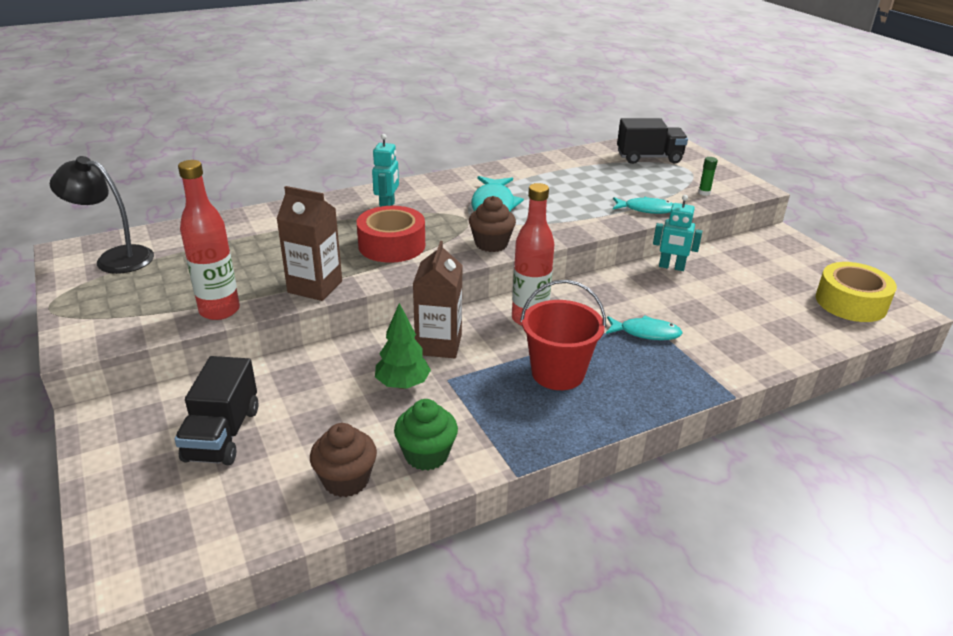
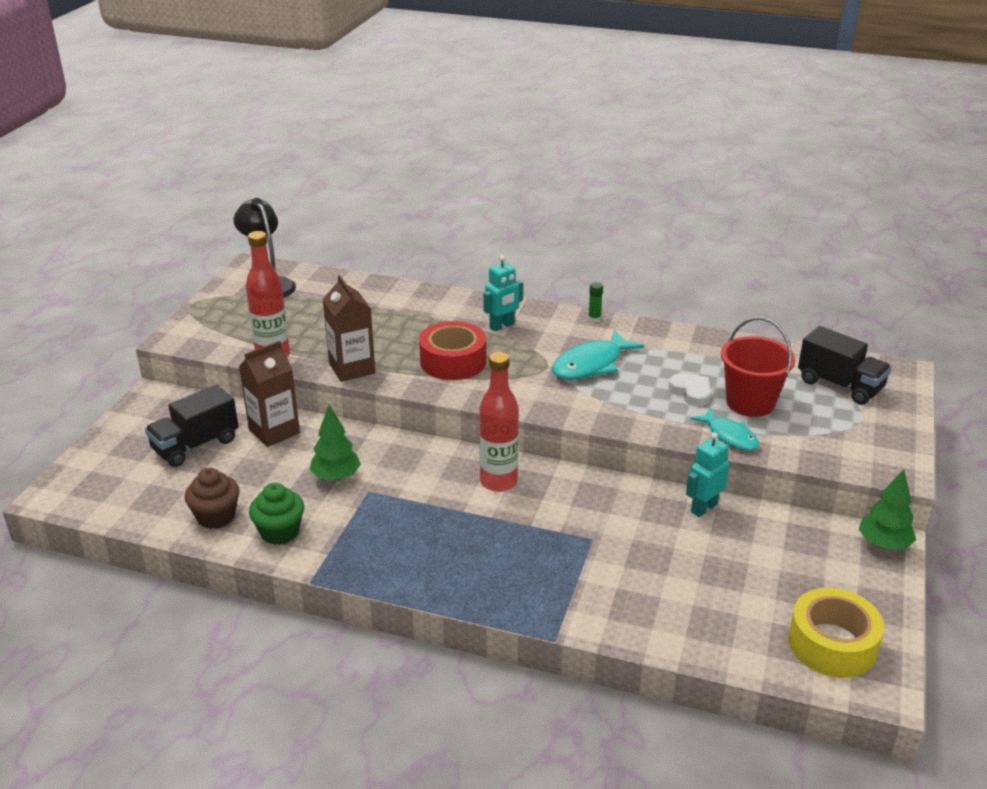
camera: 45 degrees right, 0 degrees up
(438, 344) = (402, 463): brown carton -> brown carton (274, 431)
(491, 244) = (530, 398): brown cupcake -> none
(558, 373) = (449, 534): red bucket -> red bucket (750, 403)
(582, 195) = (691, 392): none -> white heart
(646, 333) = (573, 548): turquoise fish -> none
(671, 267) = (703, 508): turquoise robot -> turquoise robot turned 75 degrees clockwise
(704, 193) = (828, 449): green glue stick -> green glue stick (594, 319)
(780, 238) = (883, 544): none -> green tree

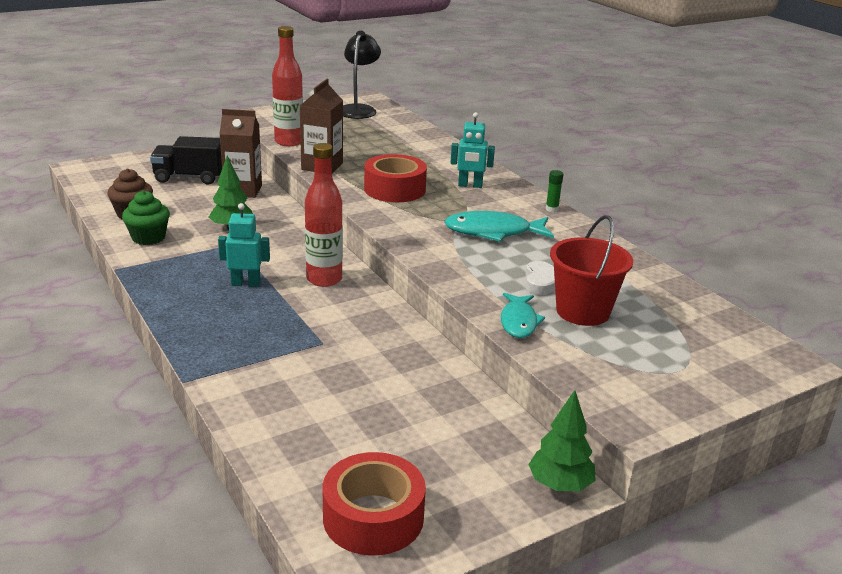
camera: 40 degrees right, 5 degrees down
(703, 508) = (444, 372): turquoise robot -> turquoise robot (246, 283)
(832, 644) = (373, 517): yellow tape -> red tape
(840, 385) = (699, 340): black truck -> none

